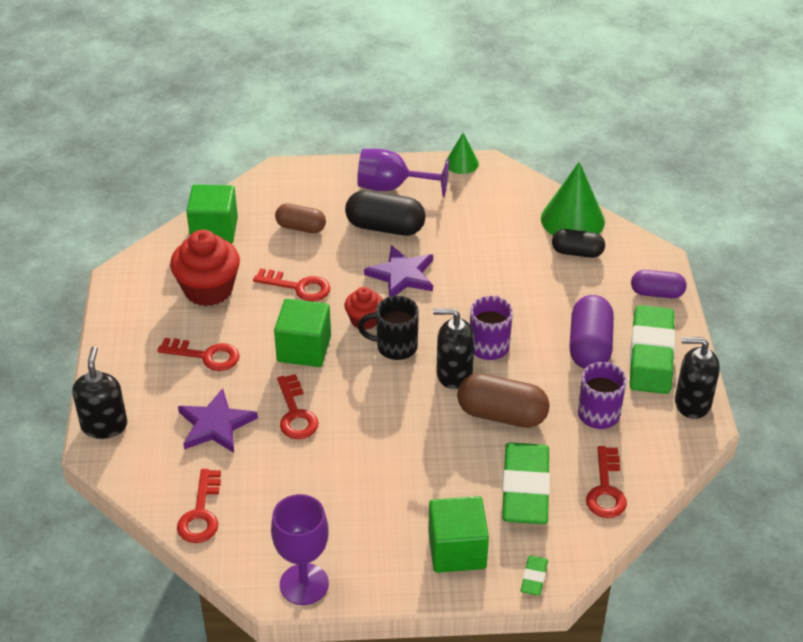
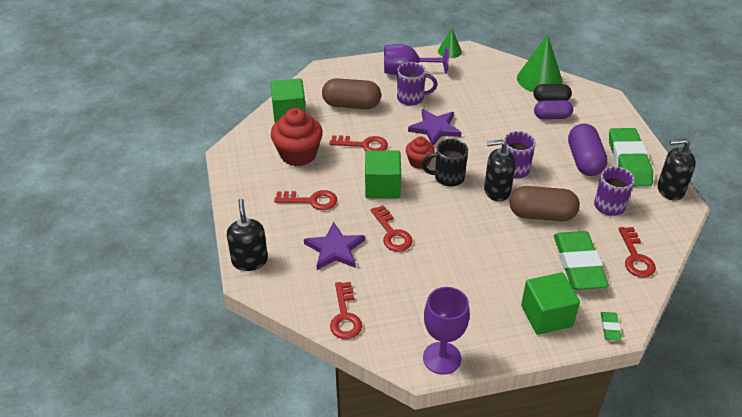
camera: 10 degrees left, 0 degrees up
(301, 227) = (351, 105): brown capsule -> brown capsule, size x1.56
(385, 227) = (411, 98): black capsule -> purple mug
(657, 293) = (615, 120): purple capsule -> purple capsule (552, 117)

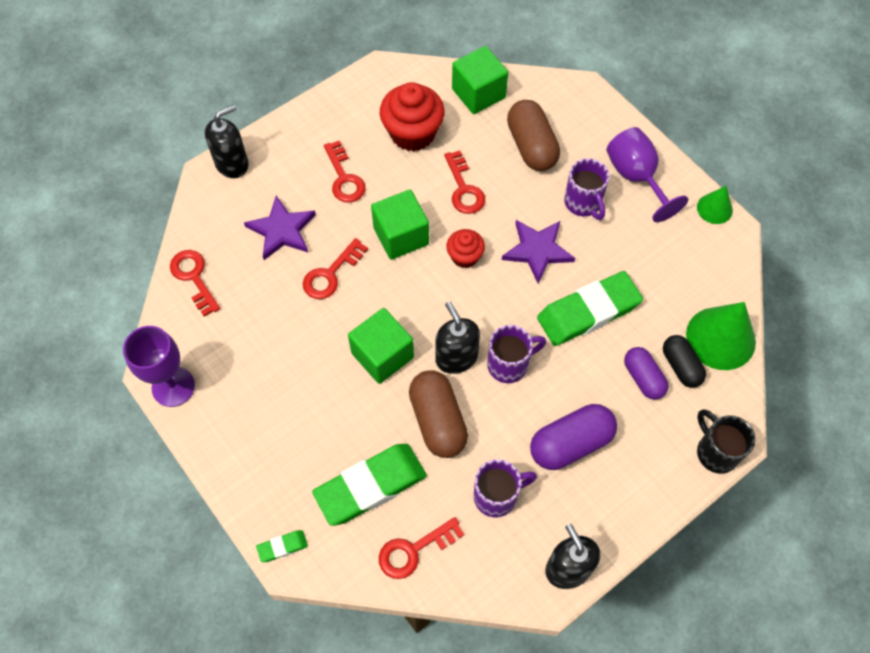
camera: 65 degrees right, 20 degrees up
(345, 316) = (194, 278): red key -> red key turned 90 degrees clockwise
(448, 177) = (453, 296): black mug -> black mug (716, 452)
(546, 316) = (273, 472): green cube -> green cube (382, 355)
(628, 161) = (601, 500): green eraser -> green eraser (588, 312)

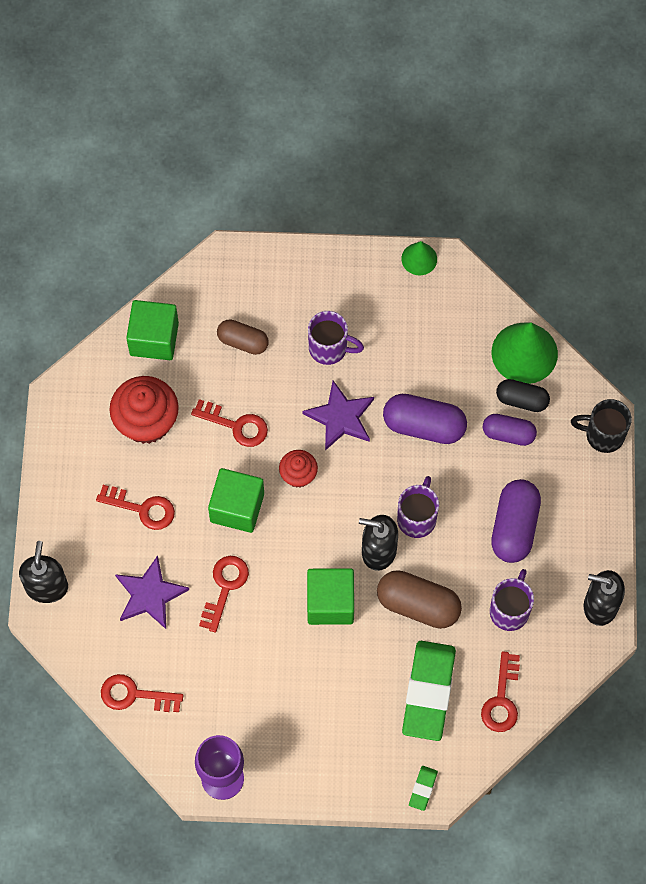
camera: 50 degrees left, 5 degrees up
(331, 274) = (225, 587): red key -> red key turned 150 degrees counterclockwise
(531, 146) = (243, 341): brown capsule -> brown capsule, size x0.64
(588, 312) = (424, 425): green eraser -> purple capsule
(636, 177) = (342, 290): purple goblet -> none

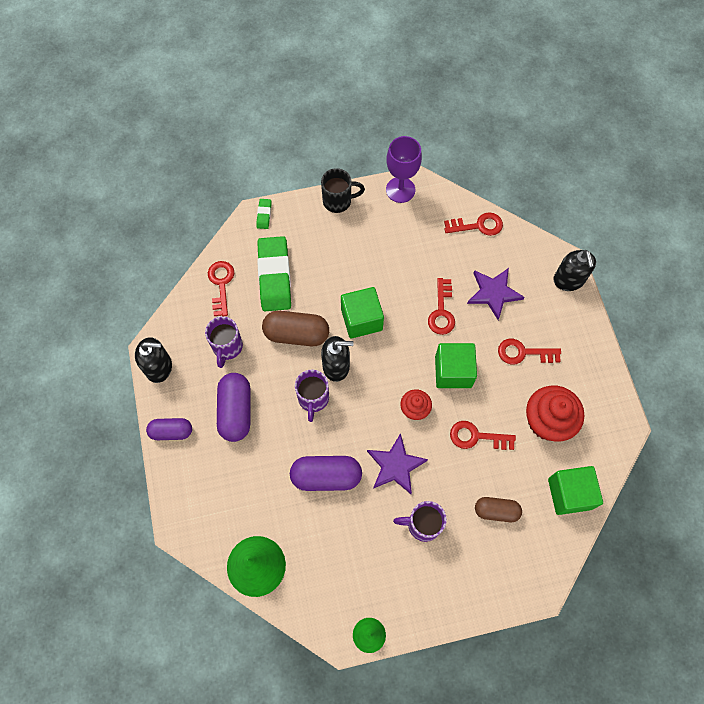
camera: 165 degrees right, 0 degrees up
(508, 434) = (255, 487): purple capsule -> purple capsule (171, 432)
(522, 400) = (250, 521): black capsule -> none
(603, 435) = (176, 507): black mug -> black mug (338, 201)

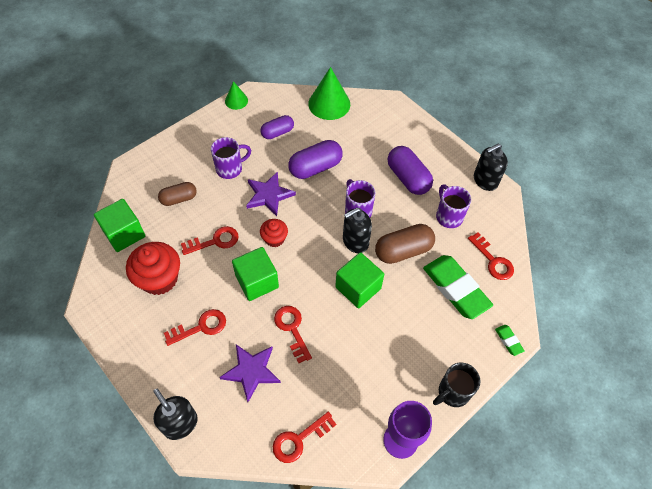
camera: 150 degrees right, 10 degrees down
(171, 432) = (441, 147): purple capsule -> purple capsule (277, 132)

